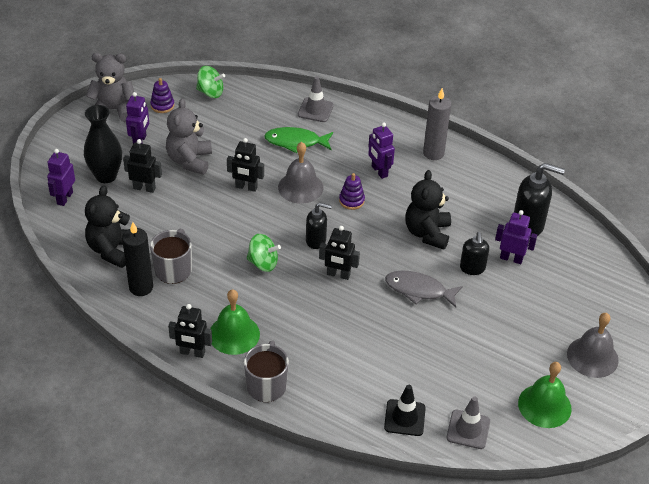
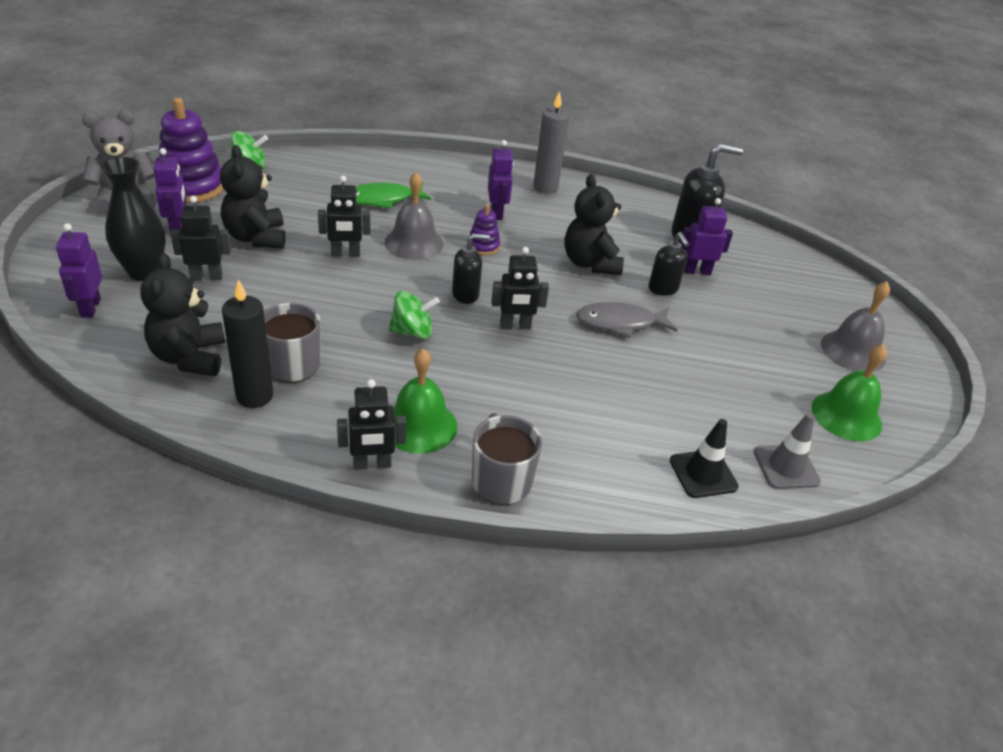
camera: 25 degrees left, 5 degrees down
(162, 105) = (192, 187): purple stacking toy -> purple stacking toy, size x2.02
(189, 161) = (256, 238): grey teddy bear -> black teddy bear
(315, 110) = (388, 167): grey traffic cone -> none
(379, 171) = (497, 213): purple robot -> purple robot turned 135 degrees counterclockwise

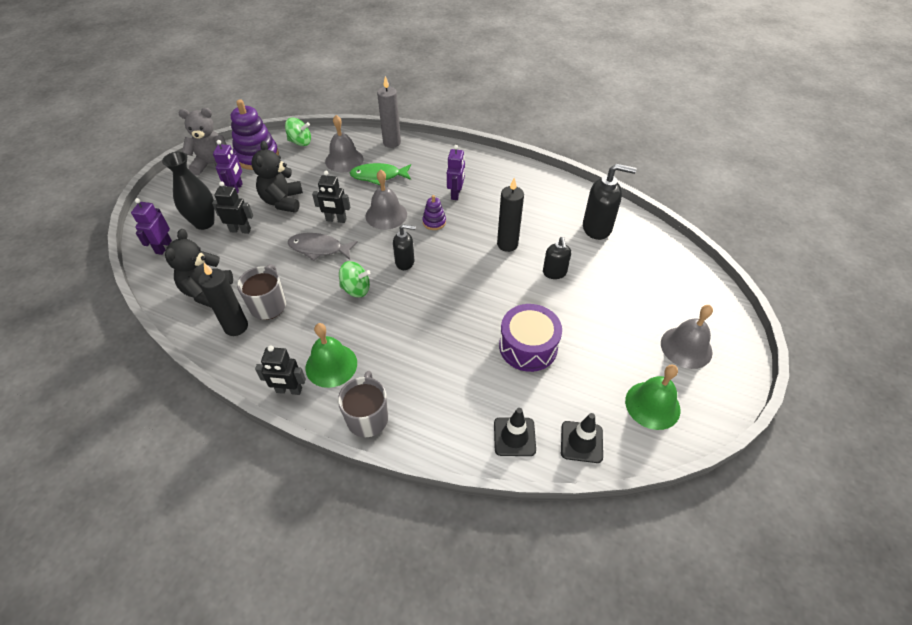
camera: 20 degrees right, 10 degrees up
(324, 184) = (344, 160): none -> grey bell
(515, 326) = (429, 292): black robot -> none
(545, 188) = (501, 174): grey candle -> grey candle (392, 142)
(590, 263) = (507, 244): black teddy bear -> black candle
(620, 323) = (508, 299): grey fish -> grey fish (319, 248)
(670, 372) = (528, 346): none -> purple drum
(696, 271) = (588, 259): purple robot -> none
(786, 467) = (581, 442): grey traffic cone -> black traffic cone

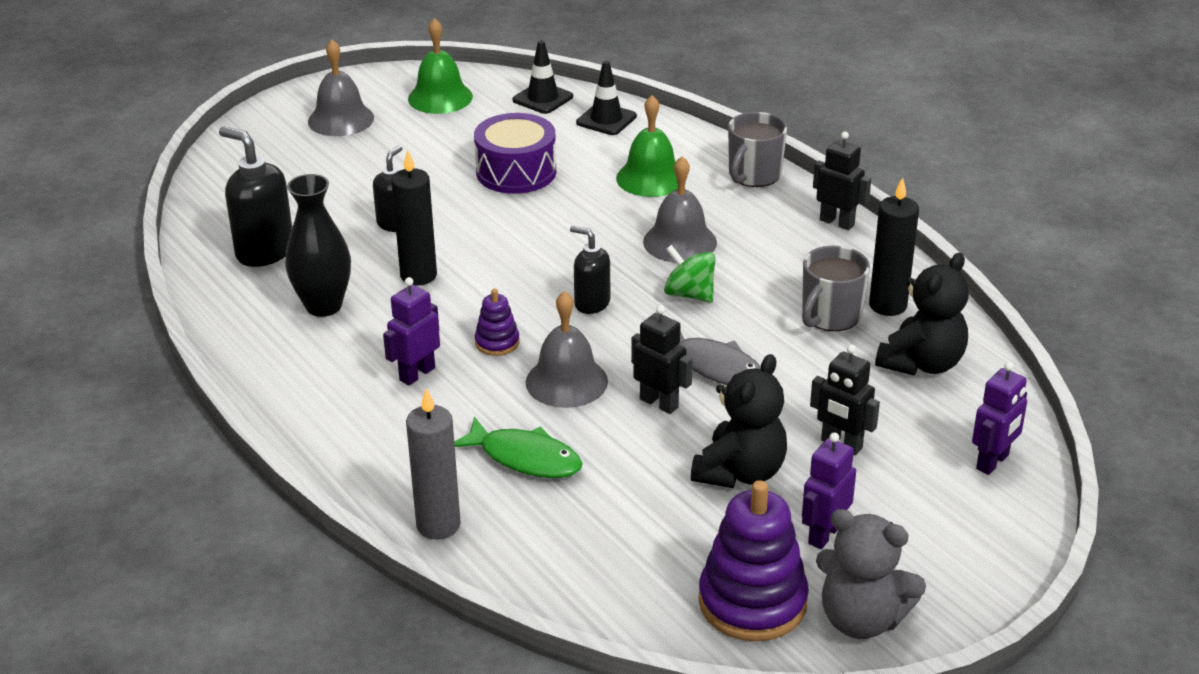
camera: 150 degrees left, 15 degrees down
(204, 223) = (908, 483): black vase -> black vase (323, 306)
(300, 142) = (636, 606): green spinning top -> none
(331, 365) = (772, 228): green bell -> green bell (651, 178)
(344, 160) = (568, 520): grey bell -> grey bell (680, 242)

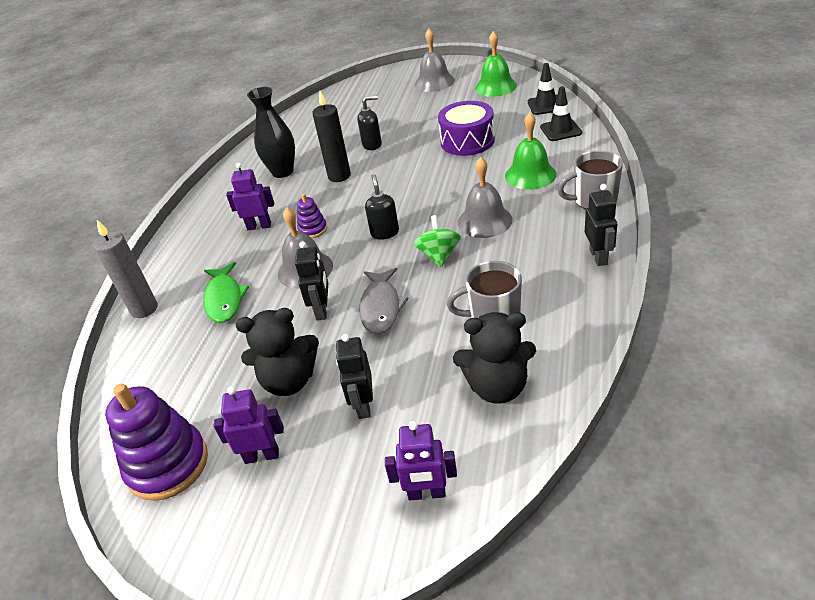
camera: 55 degrees right, 5 degrees up
(264, 252) = (305, 134): black soap dispenser -> none
(861, 619) = (188, 529): grey teddy bear -> none
(887, 305) = (540, 332): black candle -> none

